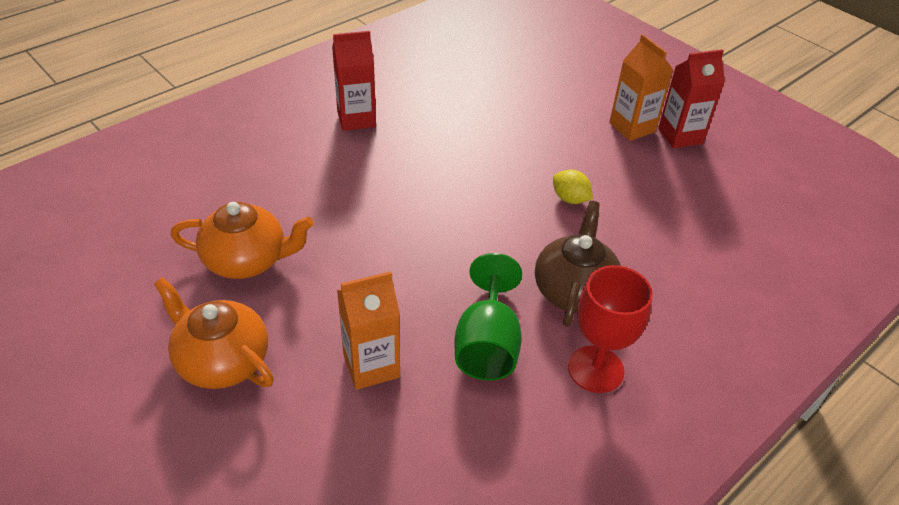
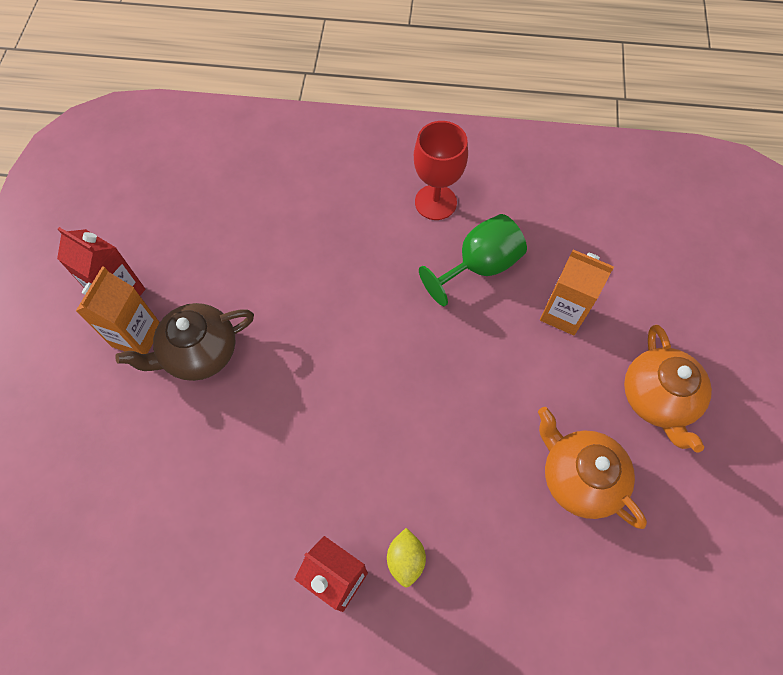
camera: 130 degrees left, 20 degrees up
(570, 199) = (286, 317): yellow lemon -> yellow lemon (405, 559)
(574, 290) = (382, 253): brown teapot -> brown teapot (199, 353)

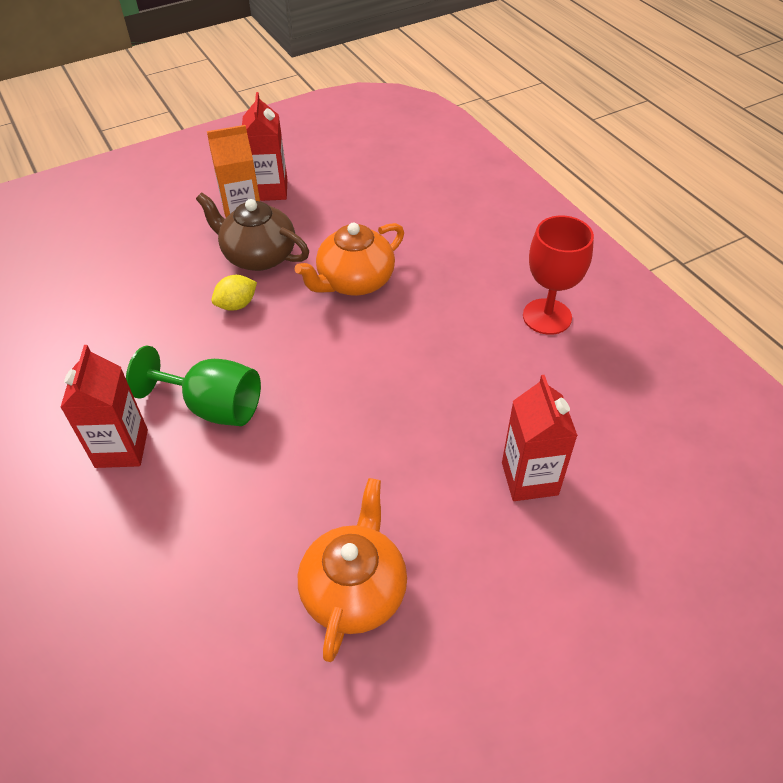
camera: 55 degrees right, 15 degrees down
(405, 559) = (170, 487): yellow lemon -> yellow lemon (237, 305)
(479, 266) = (513, 384): green goblet -> green goblet (213, 407)
(563, 313) = (529, 478): orange carton -> red carton
(657, 399) = (510, 622): orange teapot -> orange teapot (354, 282)

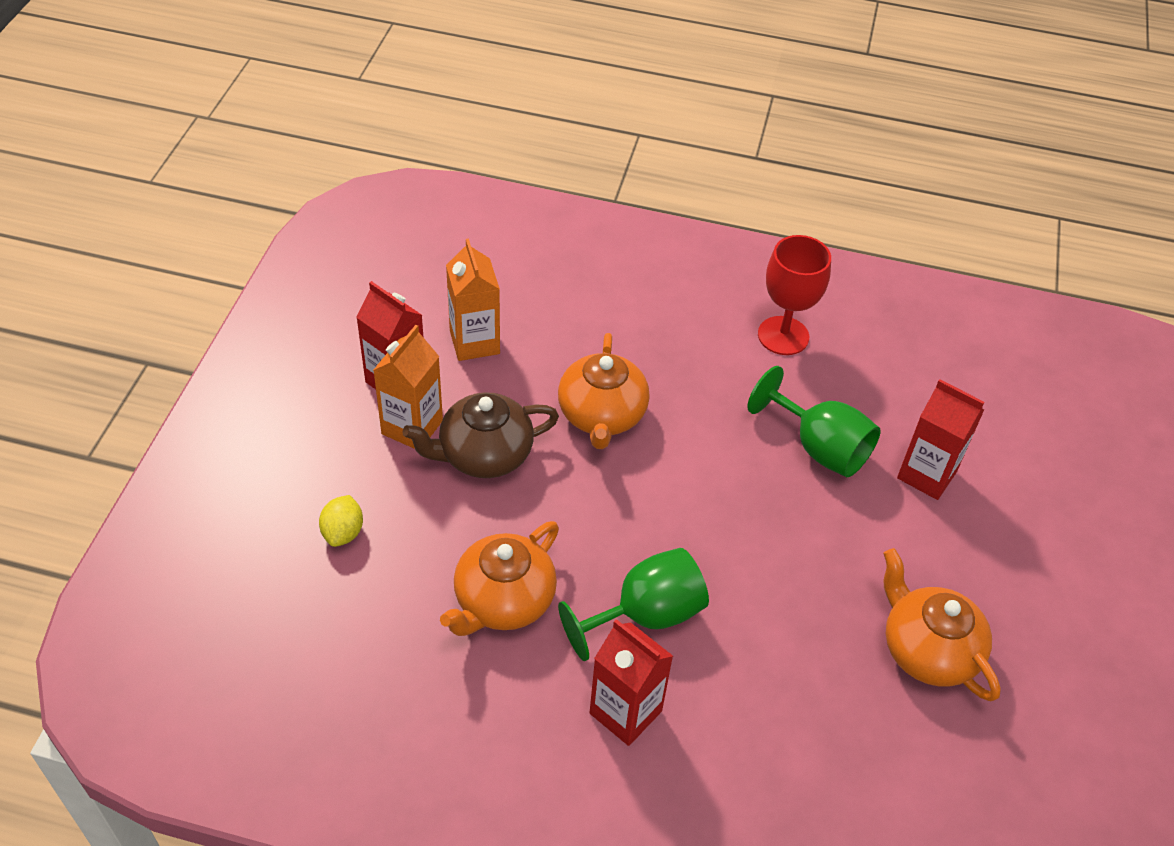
camera: 50 degrees left, 0 degrees up
(153, 336) = (503, 601): none -> orange teapot
(237, 305) = (533, 514): yellow lemon -> yellow lemon (343, 532)
(340, 197) = (474, 342): none -> orange carton
(471, 400) = (819, 447): none -> green goblet

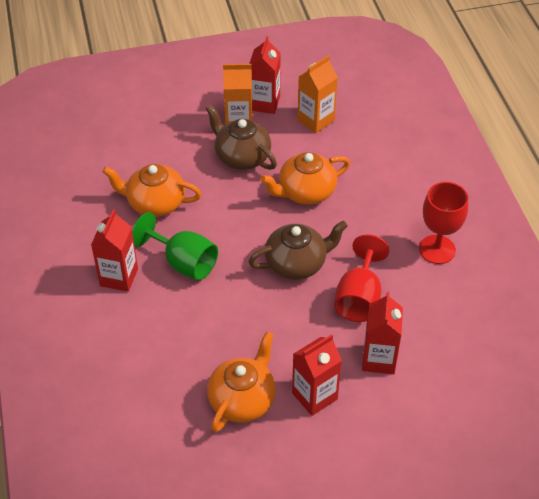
camera: 65 degrees right, 0 degrees up
(343, 532) = (156, 128): yellow lemon -> none
(724, 484) = (297, 263): none -> brown teapot
(819, 447) = (359, 298): green goblet -> red goblet
(955, 567) = (314, 396): none -> red carton

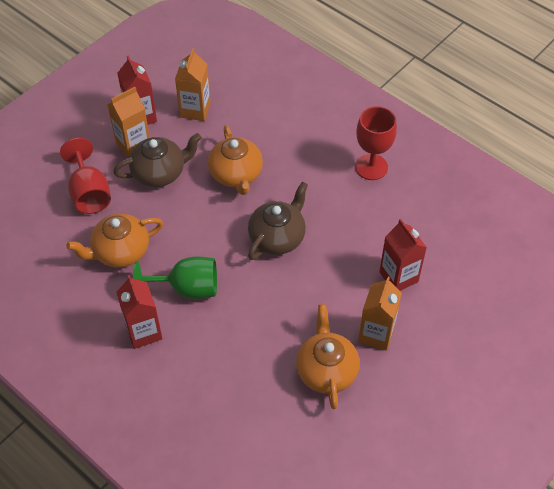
camera: 35 degrees left, 5 degrees up
(241, 157) = (160, 172): brown teapot -> brown teapot turned 150 degrees clockwise
(305, 192) = (236, 175): orange teapot -> orange teapot turned 45 degrees counterclockwise
(314, 396) = (376, 334): red carton -> orange carton
(359, 298) = (346, 238): red goblet -> red goblet (89, 193)

